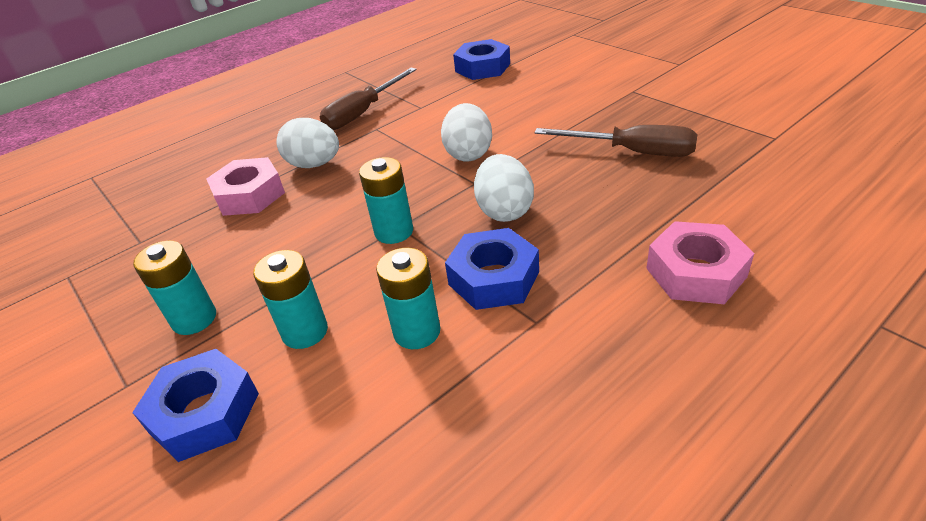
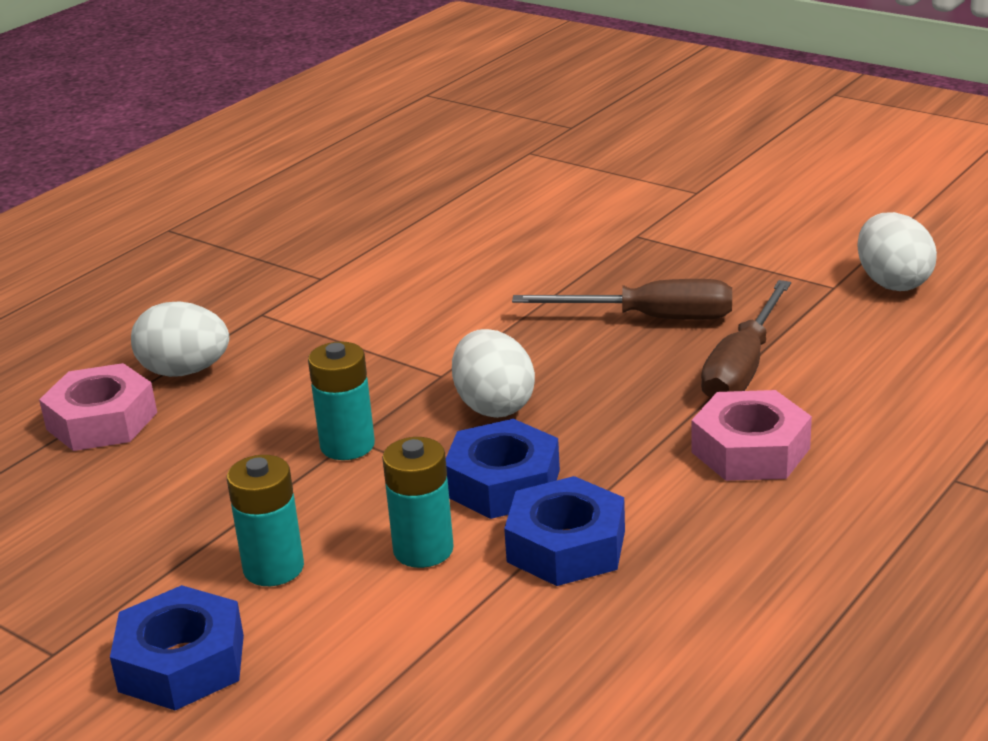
camera: 15 degrees left, 10 degrees down
(194, 319) = (107, 574): turquoise battery -> none
(363, 113) = (229, 292): brown screwdriver -> brown screwdriver (742, 367)
(468, 154) = (419, 338): white egg -> white egg (892, 282)
(482, 67) = (399, 212): blue nut -> blue nut (566, 546)

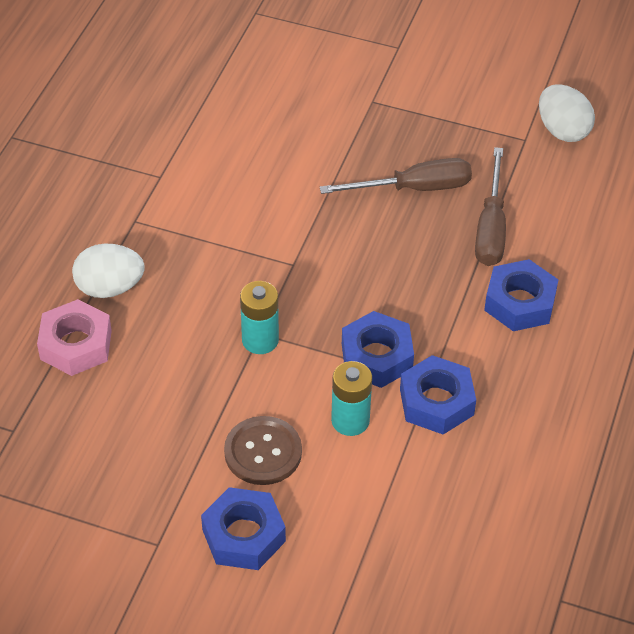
camera: 20 degrees left, 20 degrees up
(273, 568) = (263, 452): turquoise battery -> brown button
(494, 406) = (342, 288): white egg -> none
(750, 450) = (520, 302): pink nut -> blue nut

